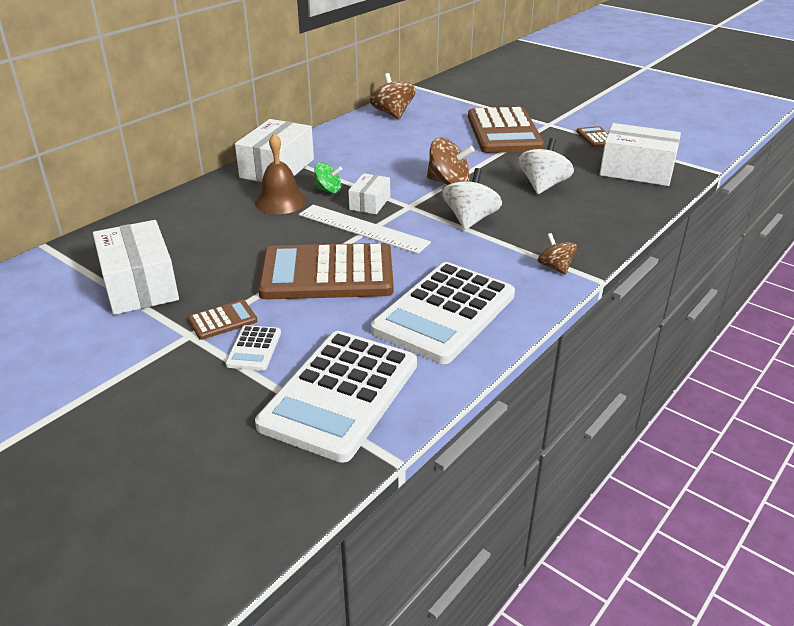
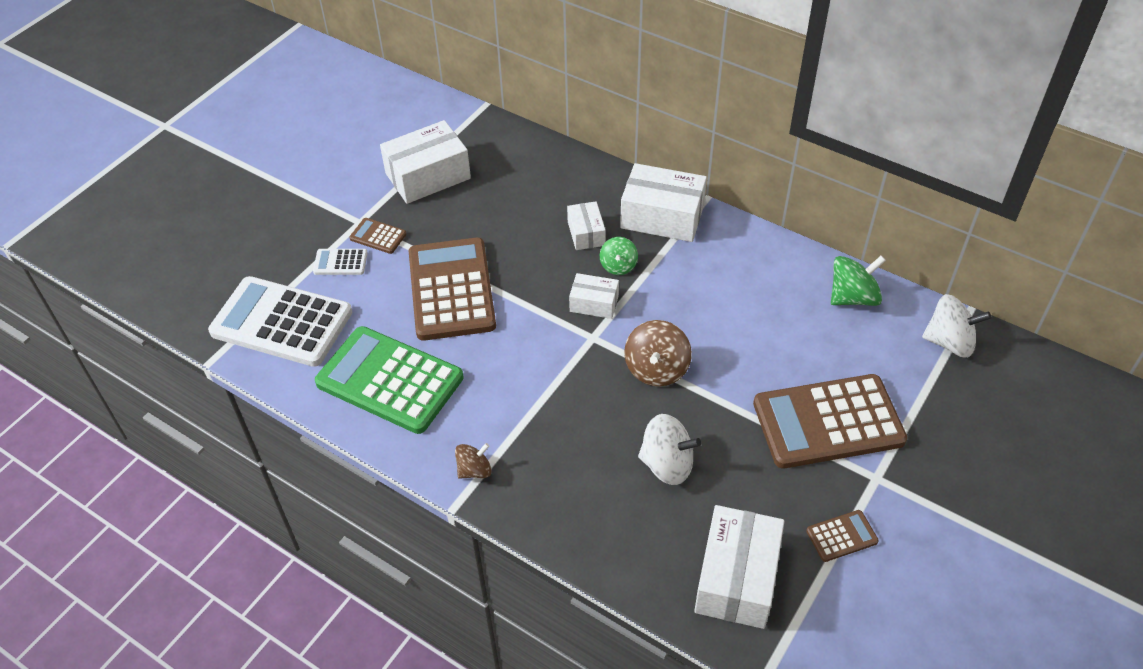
camera: 85 degrees right, 15 degrees up
(223, 320) = (378, 236): brown calculator -> brown calculator turned 150 degrees clockwise
(280, 201) = (586, 233): brown bell -> white box
(362, 229) = (538, 304): white ruler -> none
(392, 114) = (853, 297): brown spinning top -> green spinning top
(444, 313) = (390, 380): white calculator -> green calculator
(470, 219) = (569, 393): white spinning top -> white spinning top (949, 342)

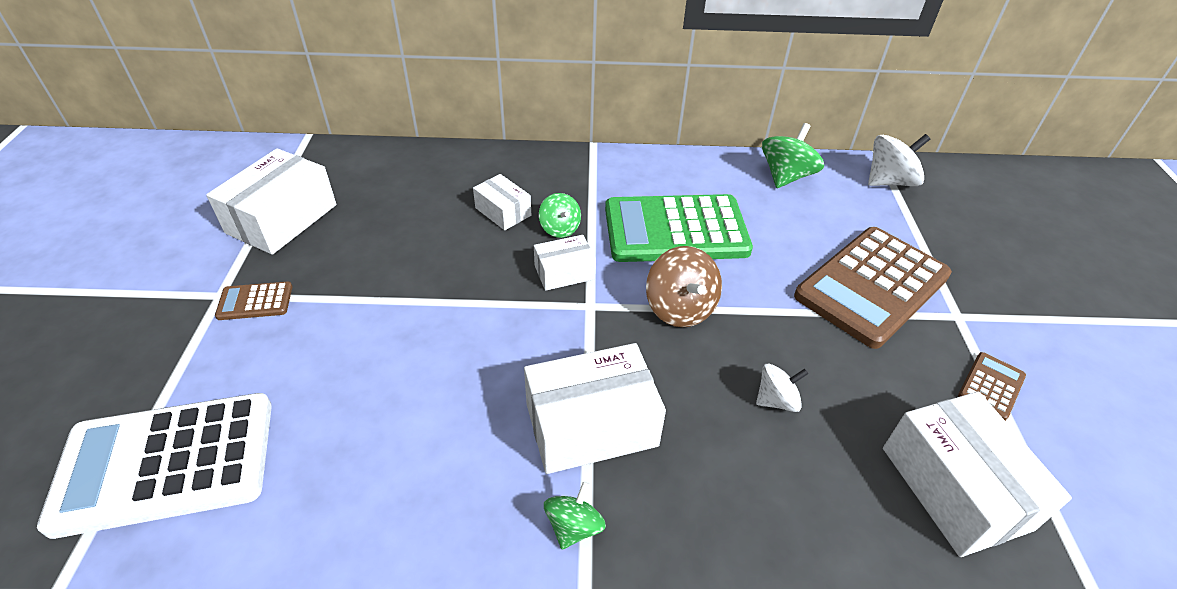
camera: 35 degrees left, 5 degrees down
(340, 262) = (218, 350): white calculator -> none
(390, 380) = (379, 466): green calculator -> green calculator (675, 230)
(451, 290) = (390, 323): brown calculator -> none
(474, 470) = (574, 526): brown spinning top -> green spinning top
(662, 217) = (566, 172): white box -> white box (591, 424)
(667, 464) = (776, 400): white spinning top -> white spinning top, size x0.62

